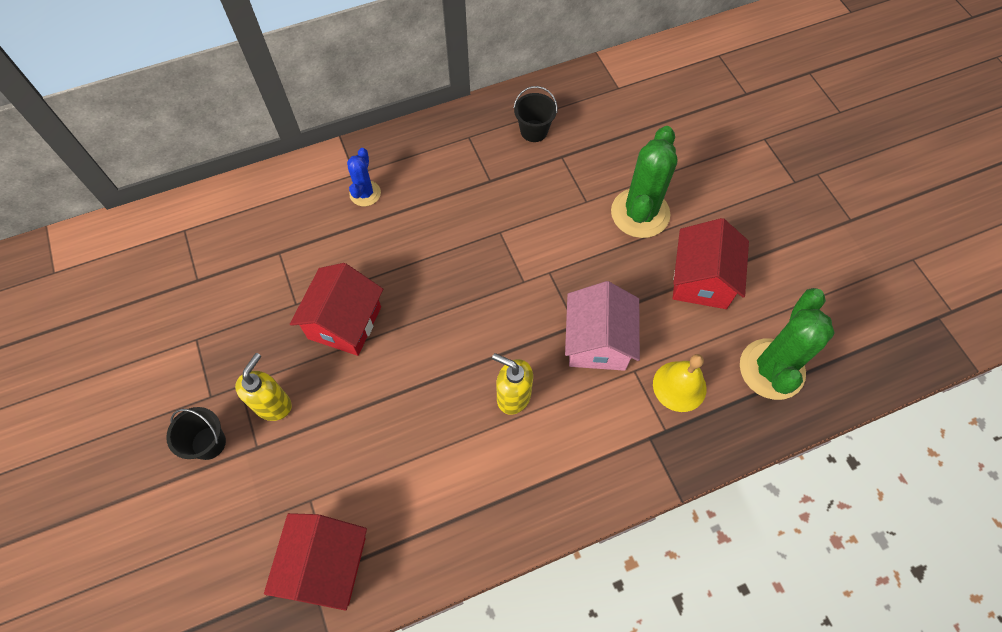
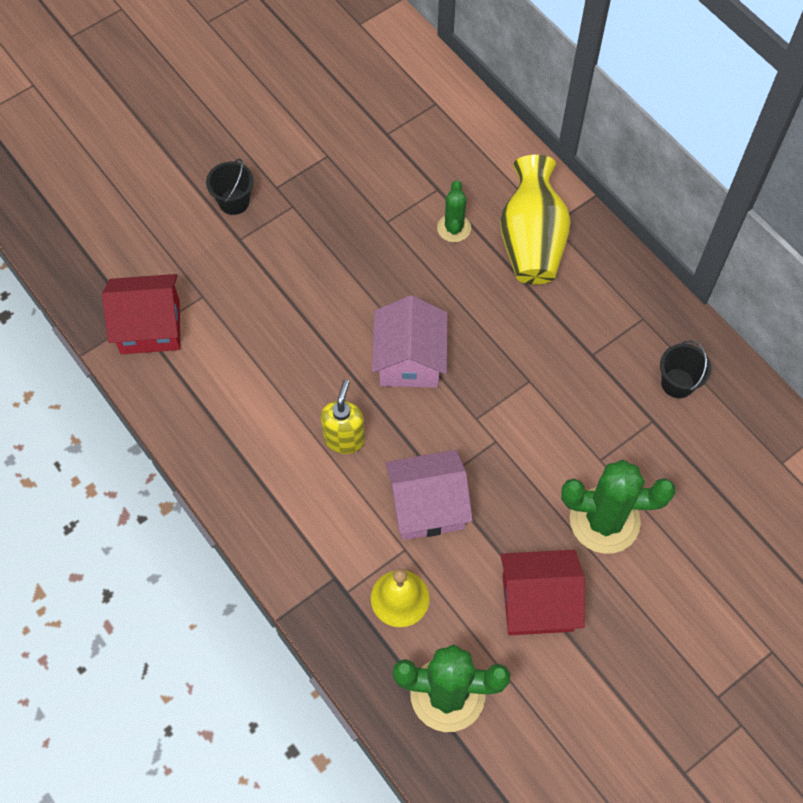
camera: 75 degrees right, 0 degrees up
(273, 405) = (281, 238): yellow soap dispenser -> none
(326, 250) = (454, 228): none -> green cactus
(345, 322) = (380, 269): red house -> none
(365, 193) = (531, 241): blue cactus -> yellow vase
(449, 320) = (409, 360): none -> pink house

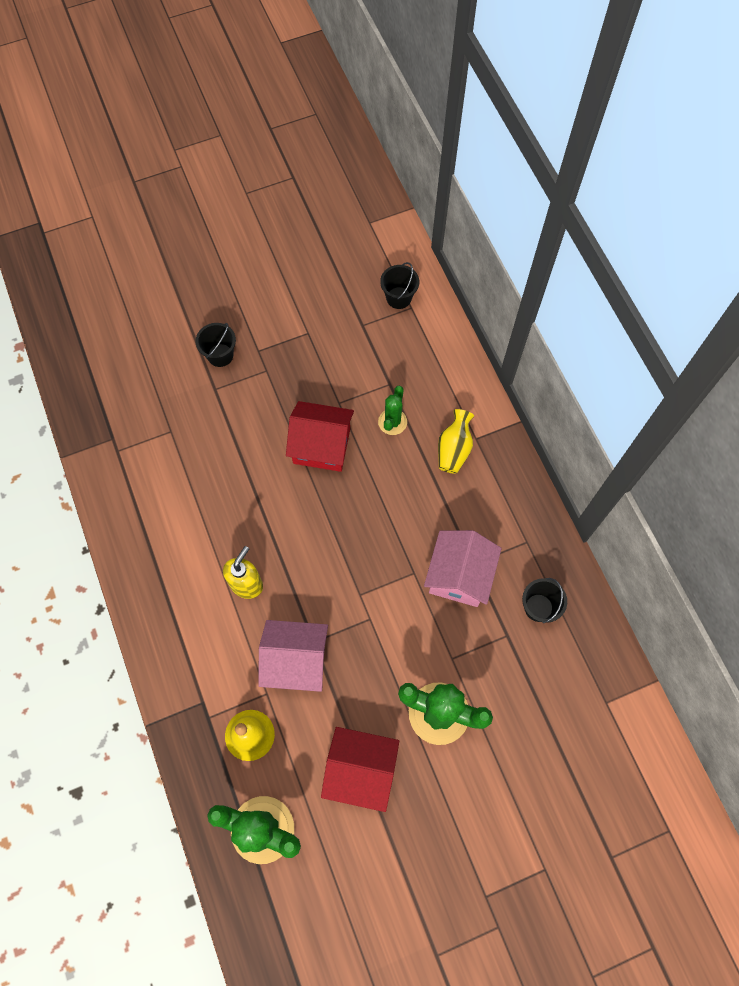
camera: 15 degrees right, 5 degrees up
(150, 327) = (121, 447): red house -> red house (321, 446)
(409, 360) = (320, 529): pink house -> pink house (459, 576)
(418, 96) = (398, 298): none -> black bucket
(531, 241) = (454, 449): yellow vase -> yellow vase, size x0.58

